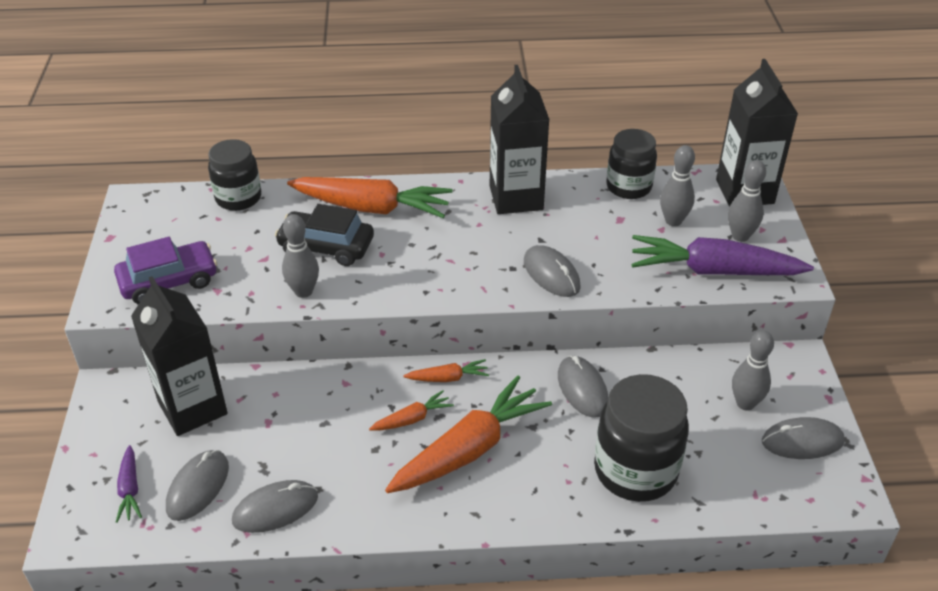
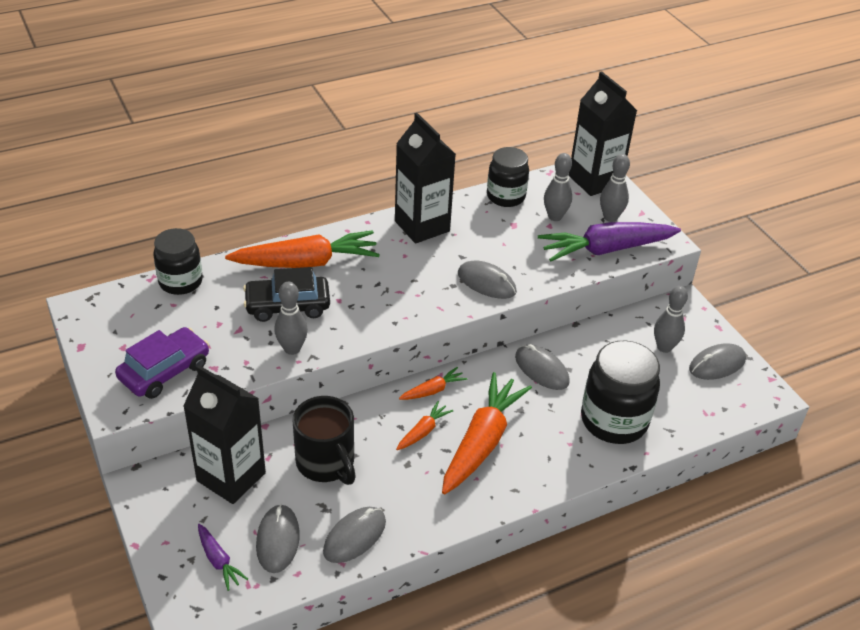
camera: 25 degrees left, 0 degrees up
(293, 422) = (326, 463): none -> black mug

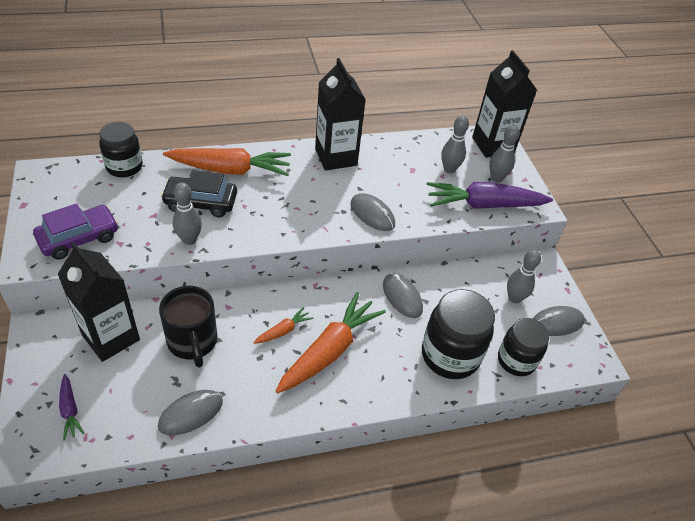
camera: 10 degrees right, 5 degrees up
(278, 540) = (126, 402): grey mouse -> none
(433, 390) = (304, 296): orange carrot -> none
(506, 196) = (414, 145): black jar -> black jar (516, 360)

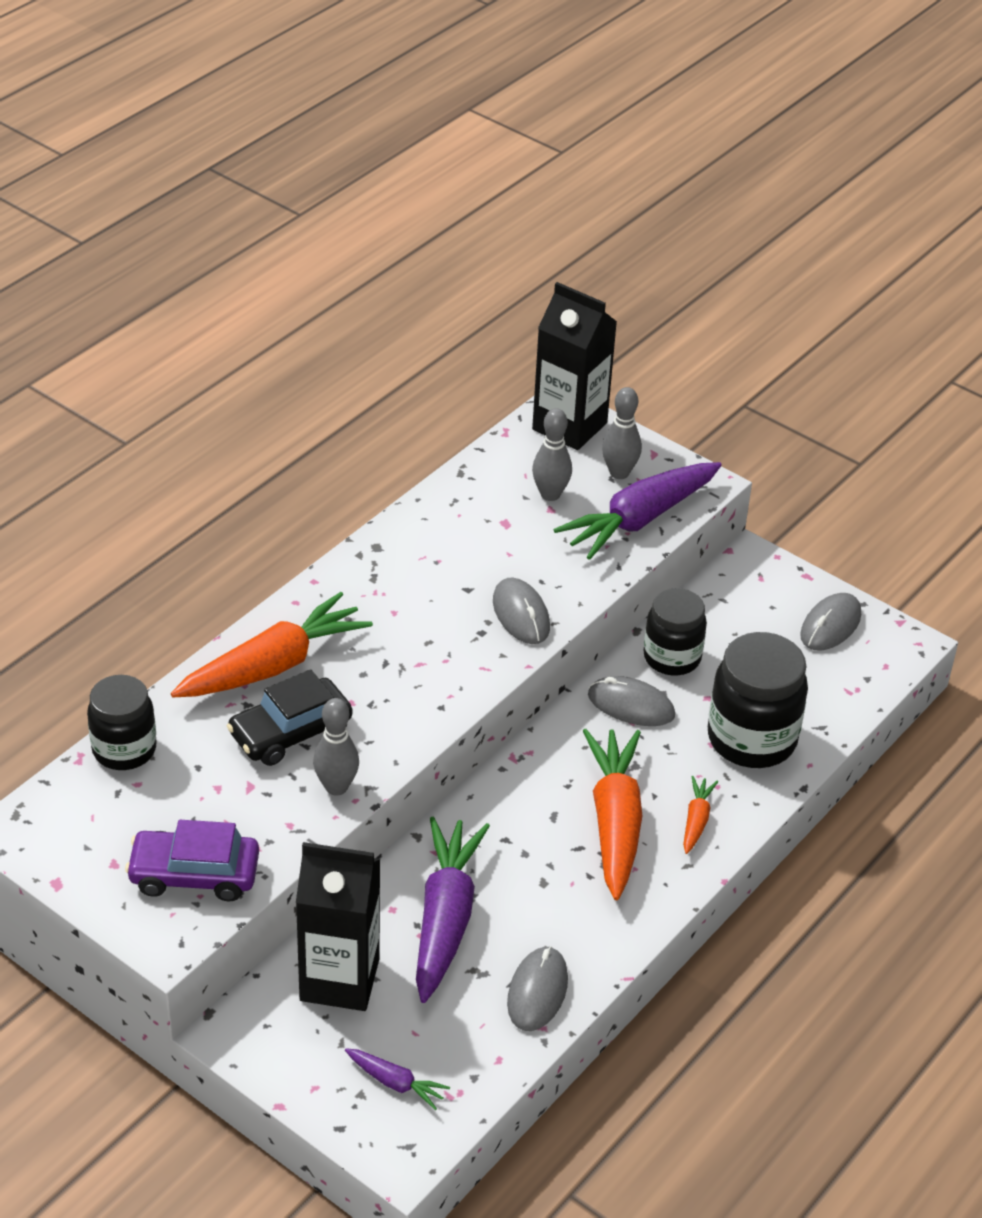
camera: 35 degrees left, 5 degrees down
(79, 238) = (194, 874): purple car -> purple car turned 105 degrees counterclockwise
(193, 342) = (445, 918): black mug -> purple carrot
(283, 331) = (537, 835): orange carrot -> orange carrot (696, 820)
(336, 157) = (390, 564): black carton -> none
(372, 214) = (521, 614): grey mouse -> grey mouse turned 60 degrees clockwise
(514, 298) = (758, 625): grey bowling pin -> none
(516, 360) = (826, 698): black jar -> black jar (672, 657)

